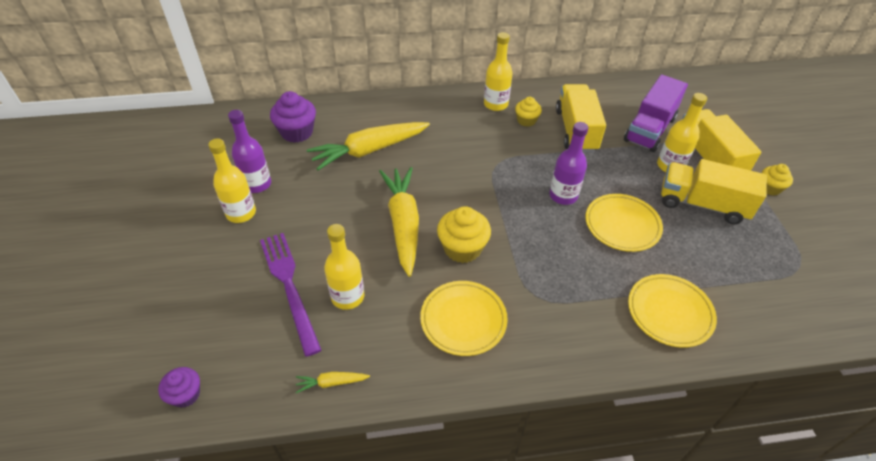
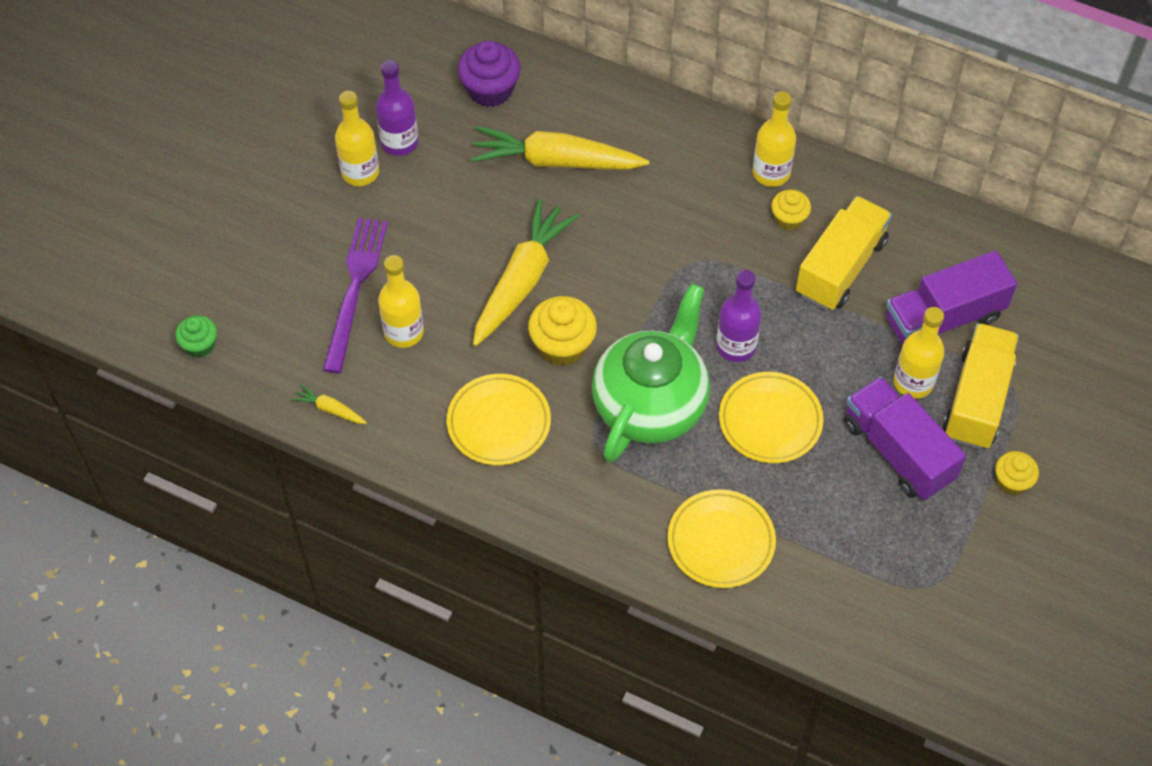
camera: 35 degrees right, 10 degrees up
(186, 394) = (200, 345): purple cupcake -> green cupcake
(548, 254) = (651, 405): none -> green teapot
(702, 204) = (898, 451): yellow truck -> purple truck

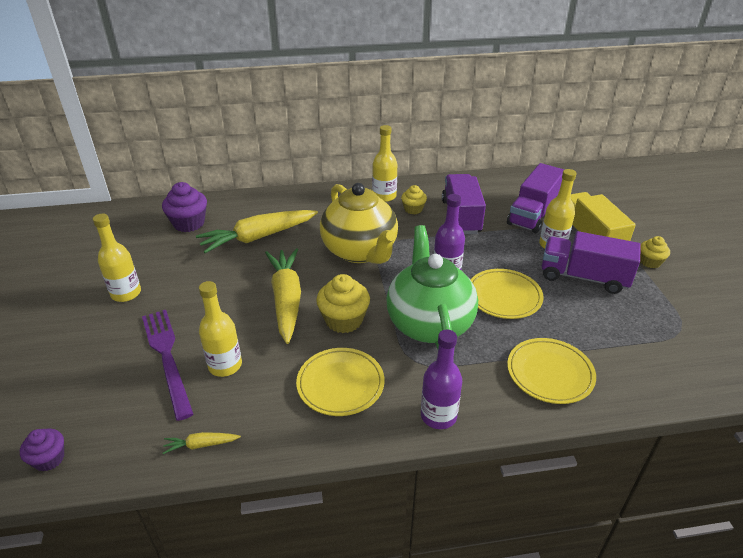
camera: 35 degrees left, 20 degrees down
(200, 345) = (49, 459): green cupcake -> purple cupcake
(399, 142) = (145, 268): purple bottle -> purple bottle (438, 416)
(660, 254) = (360, 251): none -> yellow teapot
(840, 267) = (461, 217): yellow truck -> purple truck

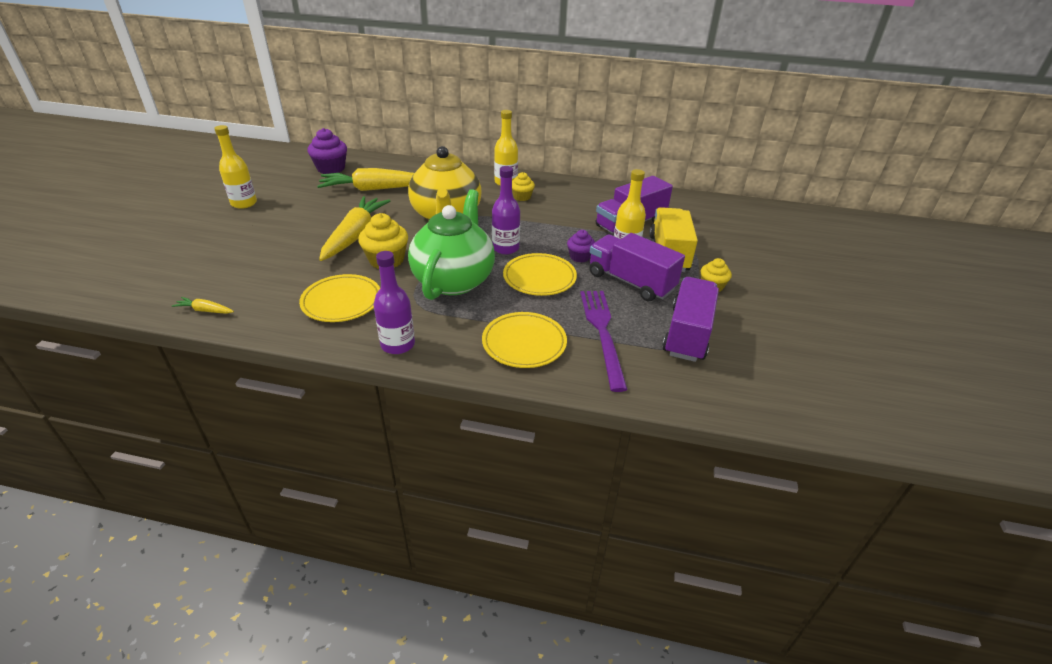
camera: 20 degrees right, 0 degrees up
(49, 459) = (103, 289): purple cupcake -> purple cupcake (579, 257)
(167, 357) = (234, 250): purple fork -> purple fork (602, 333)
(225, 365) = (269, 266): yellow bottle -> none
(461, 217) = (560, 211): purple truck -> purple truck (687, 333)

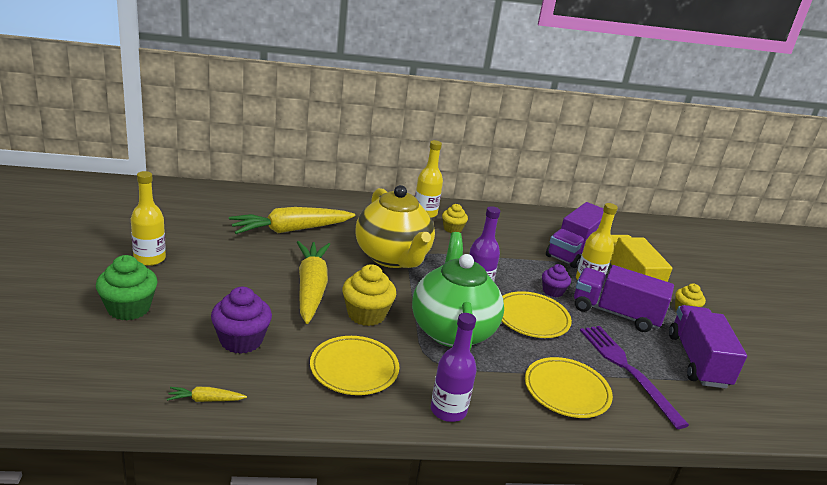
camera: 20 degrees left, 10 degrees down
(200, 238) = (129, 308): none -> green cupcake
(331, 168) = (222, 207): purple cupcake -> purple cupcake (241, 340)

